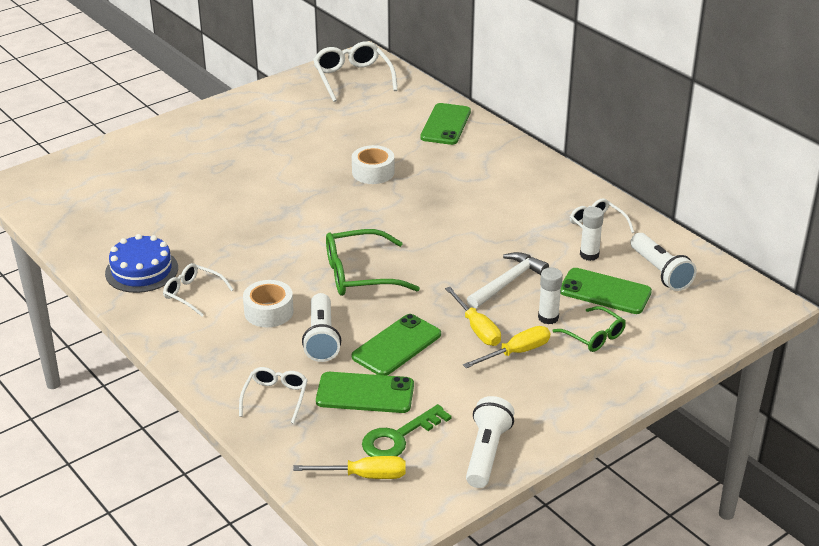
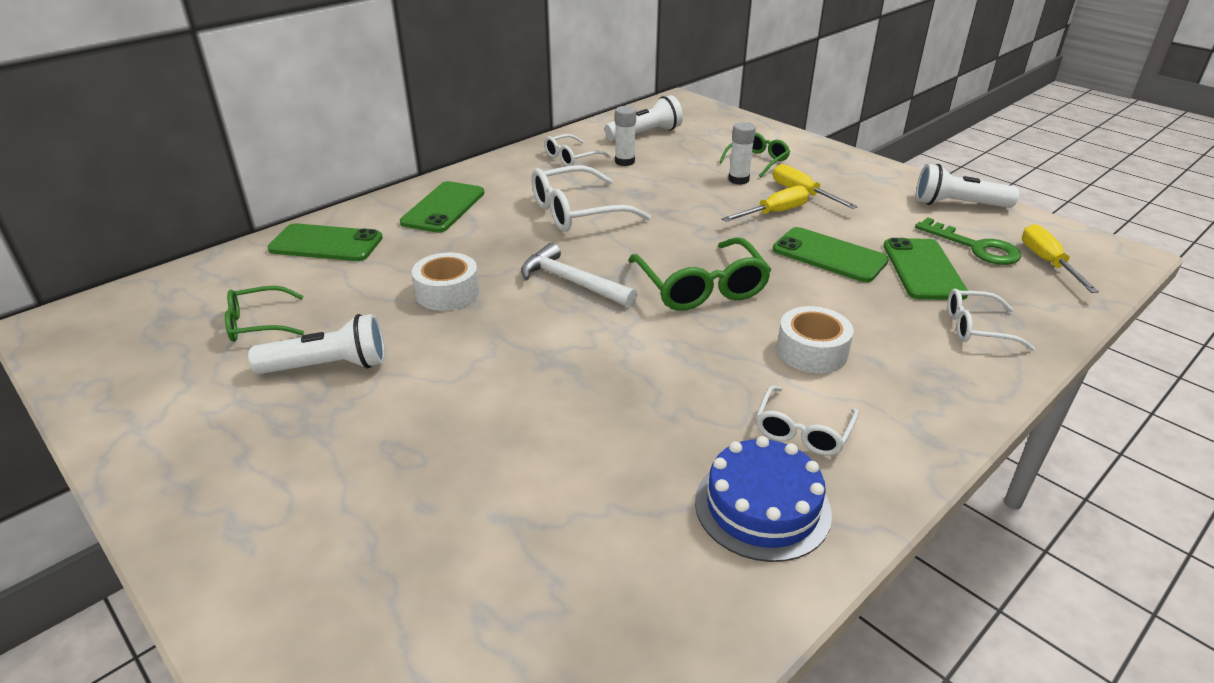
camera: 95 degrees left, 0 degrees up
(322, 338) = (844, 305): white flashlight -> white flashlight (328, 366)
(351, 113) = (258, 324): none -> green glasses
(352, 78) = (129, 331): white glasses -> white glasses (577, 212)
(507, 282) = (686, 199): white hammer -> white hammer (572, 282)
(605, 292) = (685, 156): green phone -> green phone (443, 208)

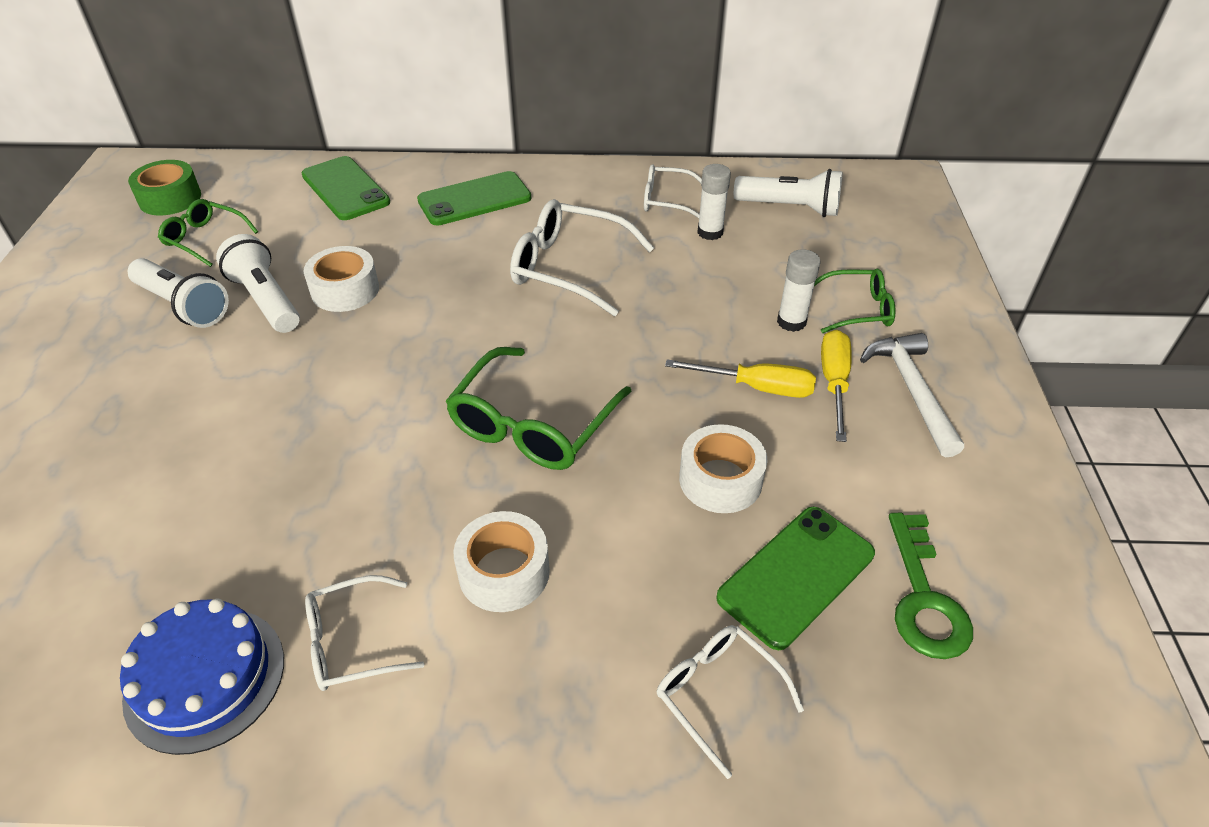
camera: 45 degrees right, 10 degrees up
(162, 318) = (170, 198): none -> green tape
(572, 282) = (442, 342): white hammer -> white hammer (911, 391)
(829, 255) = (720, 480): green phone -> white tape
(958, 204) = (1018, 526): white flashlight -> white flashlight (266, 300)
(1047, 262) = (988, 694): yellow screwdriver -> none

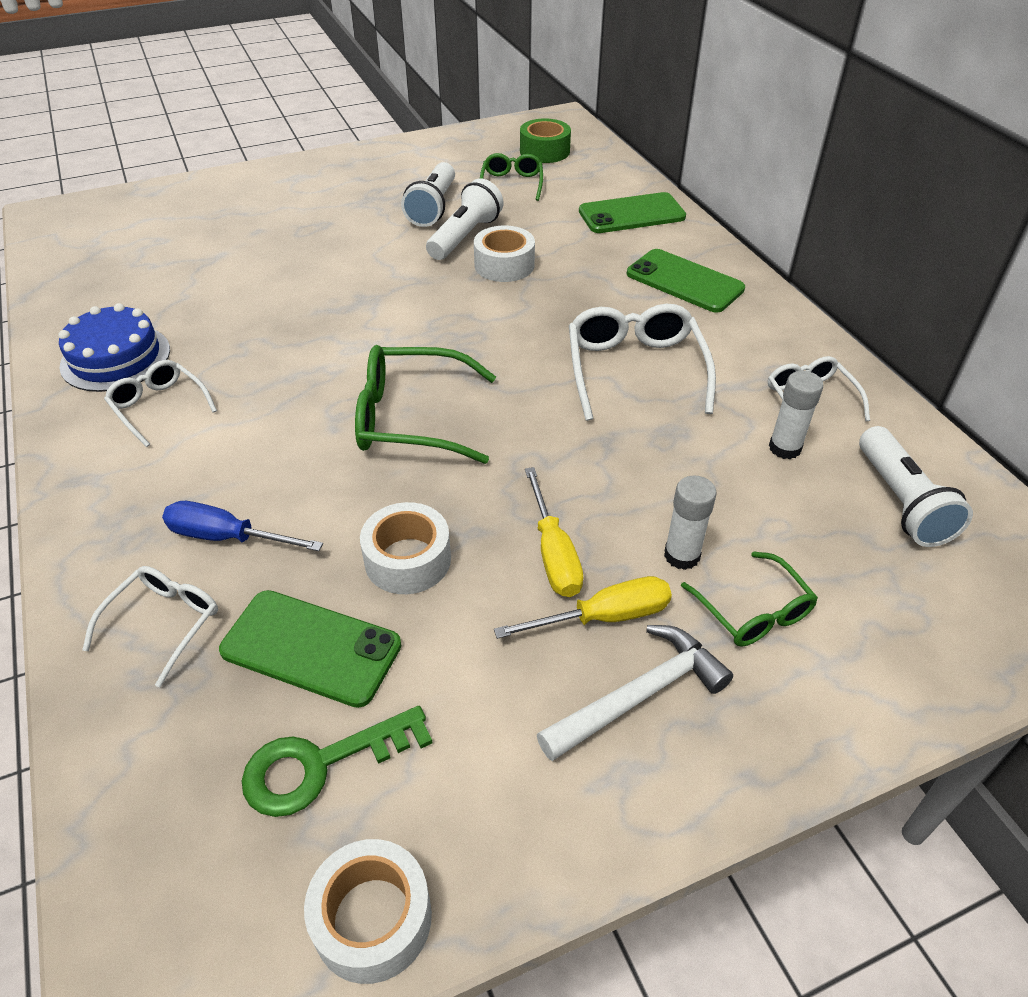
camera: 65 degrees right, 0 degrees up
(345, 189) = (631, 214): green phone -> green phone turned 45 degrees clockwise
(504, 572) = (246, 457): white tape -> white tape (372, 918)
(621, 613) = (227, 537): none -> blue screwdriver

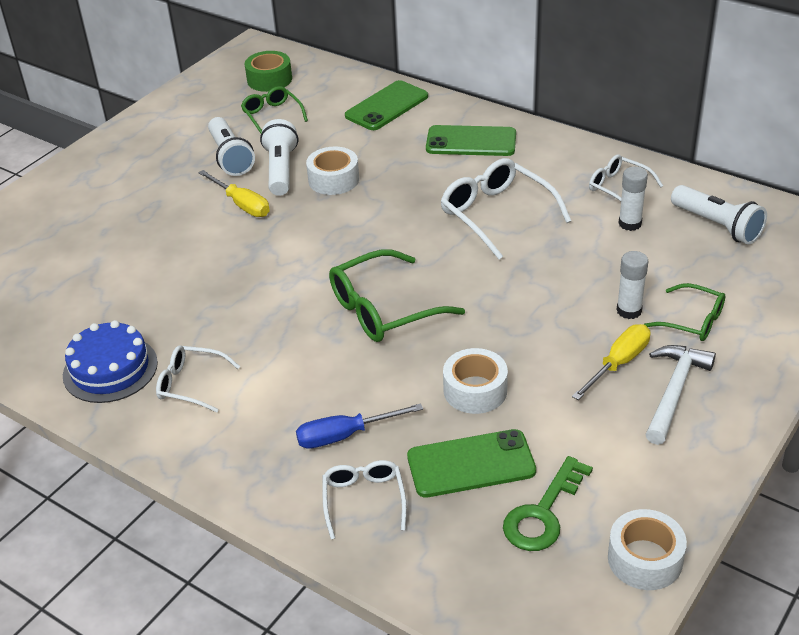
camera: 30 degrees left, 5 degrees down
(553, 553) = (557, 344): yellow screwdriver -> yellow screwdriver (242, 204)

